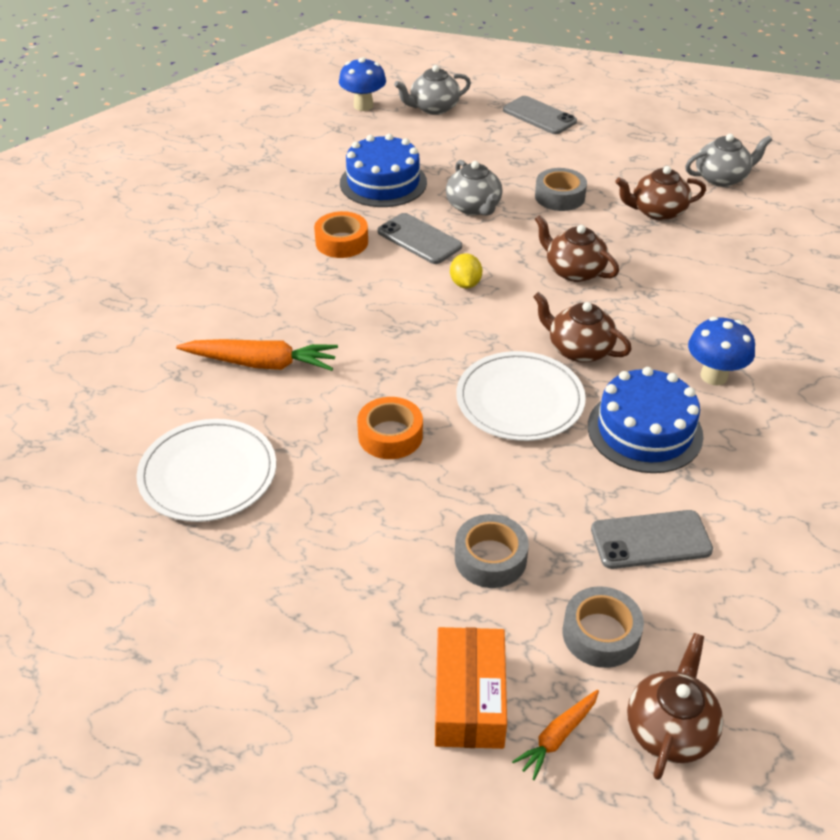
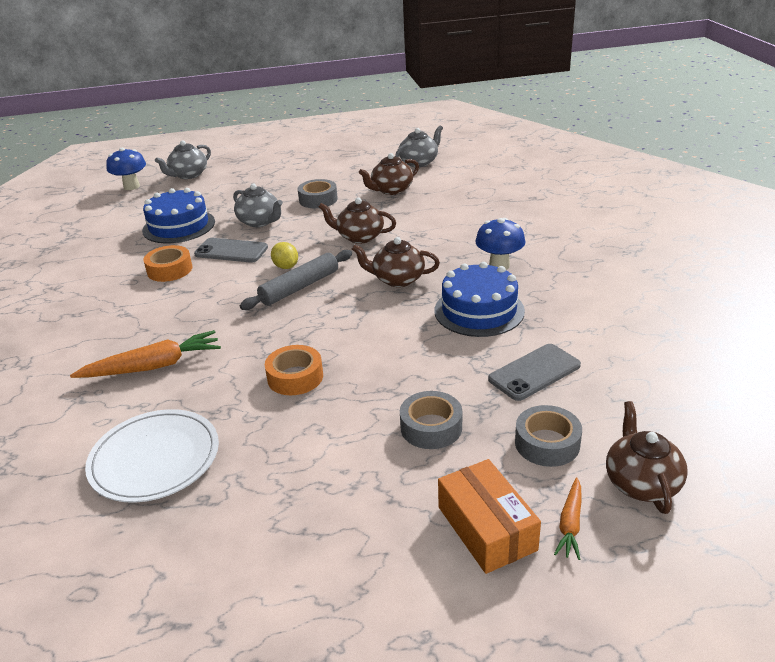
camera: 25 degrees left, 10 degrees down
(463, 318) = (299, 287): none -> grey rolling pin
(520, 400) = (378, 322): white plate -> none
(539, 116) = (270, 161): grey phone -> none

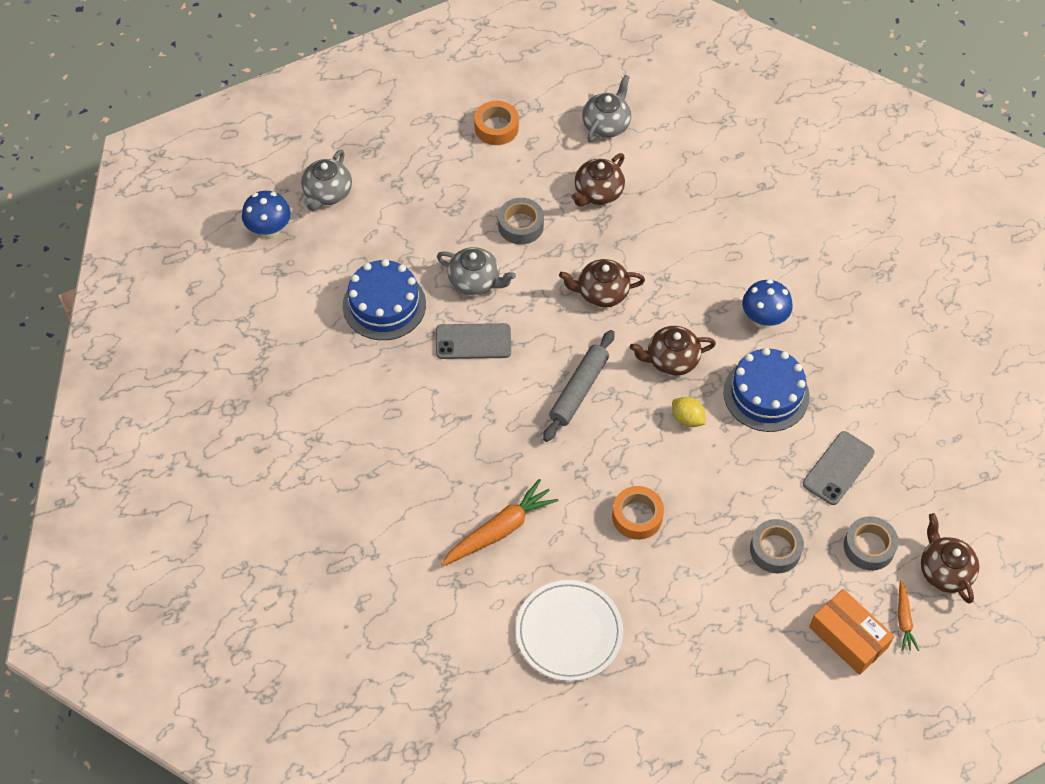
camera: 20 degrees left, 25 degrees up
(169, 270) = (424, 386): orange tape -> orange tape (496, 128)
(286, 267) = (547, 359): yellow lemon -> yellow lemon (687, 419)

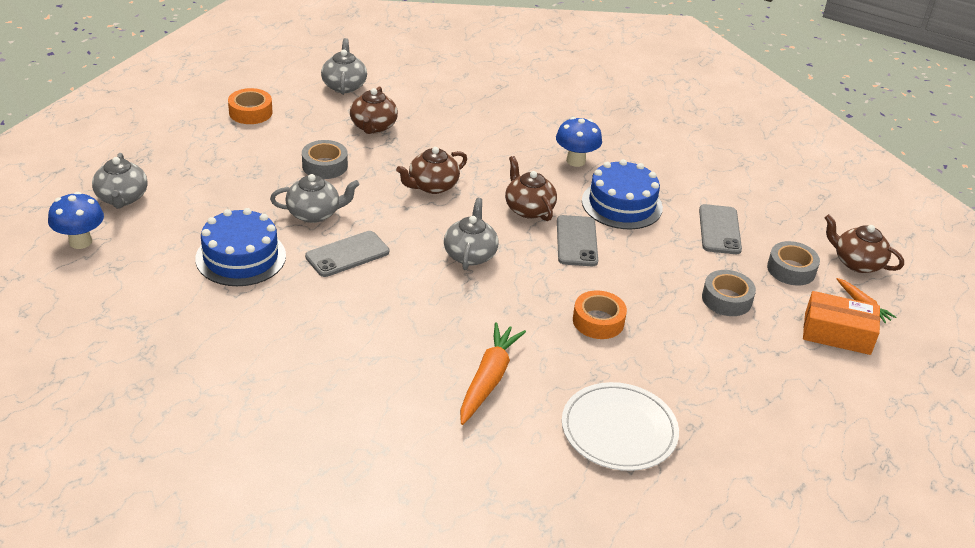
camera: 35 degrees left, 20 degrees down
(578, 390) = (470, 254): grey rolling pin -> grey teapot
(671, 360) = (528, 209): brown teapot -> brown teapot turned 105 degrees clockwise
(687, 419) = (576, 241): yellow lemon -> grey phone

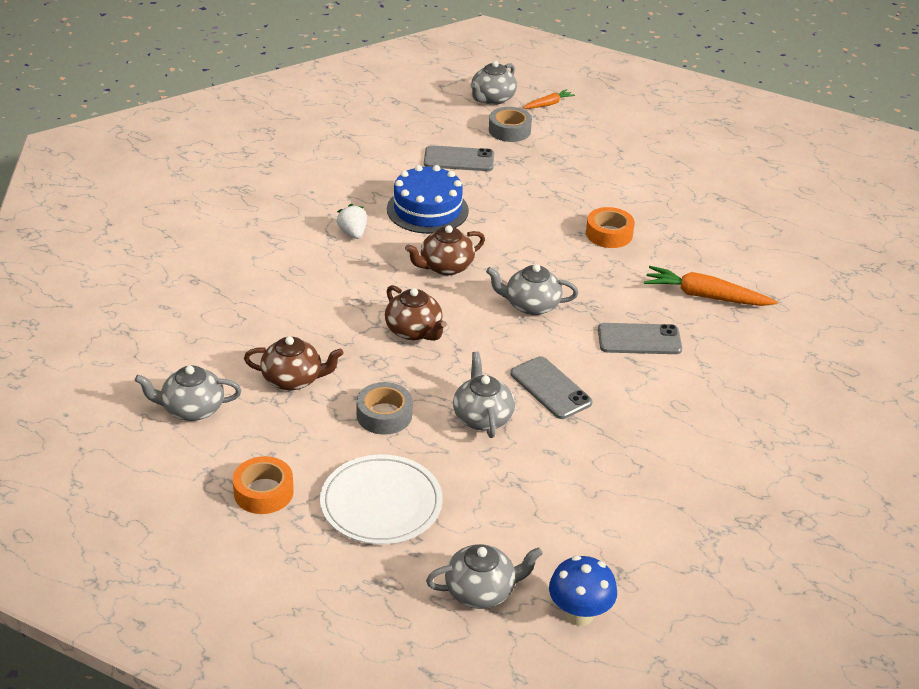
camera: 90 degrees left, 0 degrees up
(241, 257) = (574, 468): blue cake -> none
(575, 161) = (353, 233): blue mushroom -> white strawberry
(576, 241) = (494, 239): grey phone -> grey phone (639, 339)
(619, 430) = (738, 232): white plate -> white plate (381, 503)
(726, 299) = (559, 166): grey tape -> none
(837, 333) = (588, 120): orange box -> none
(857, 263) = (492, 99): brown teapot -> grey teapot

